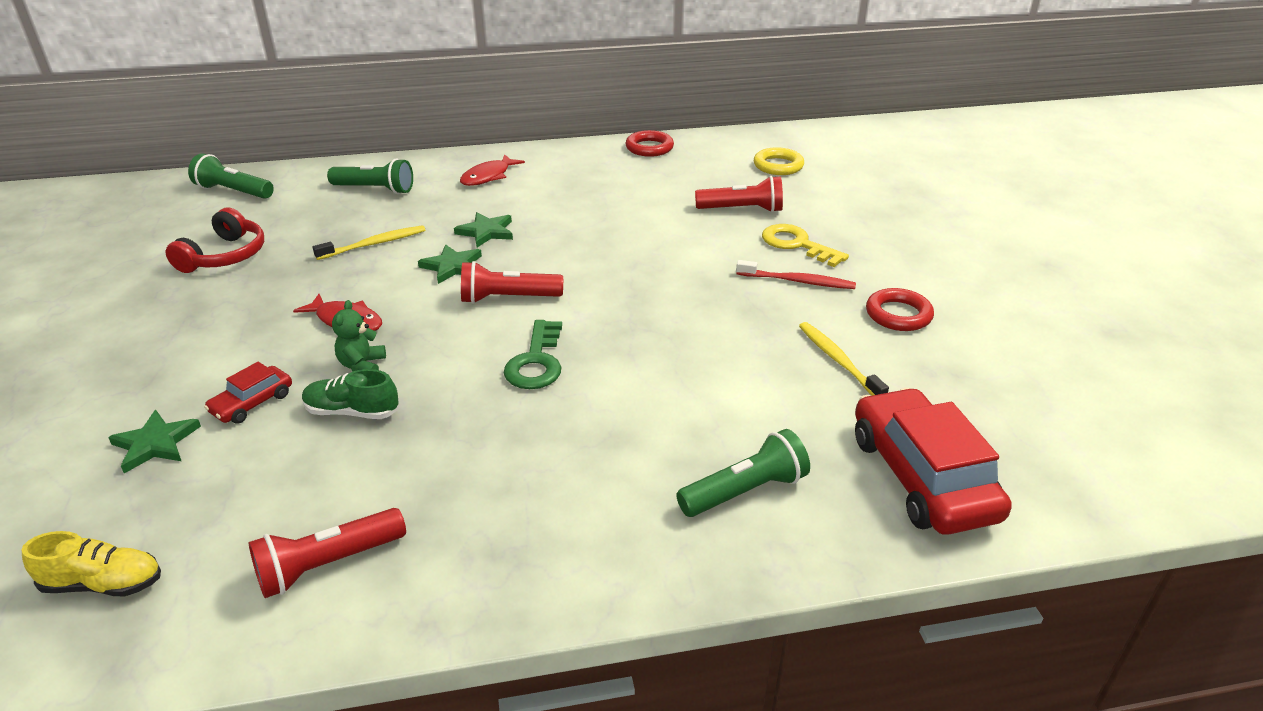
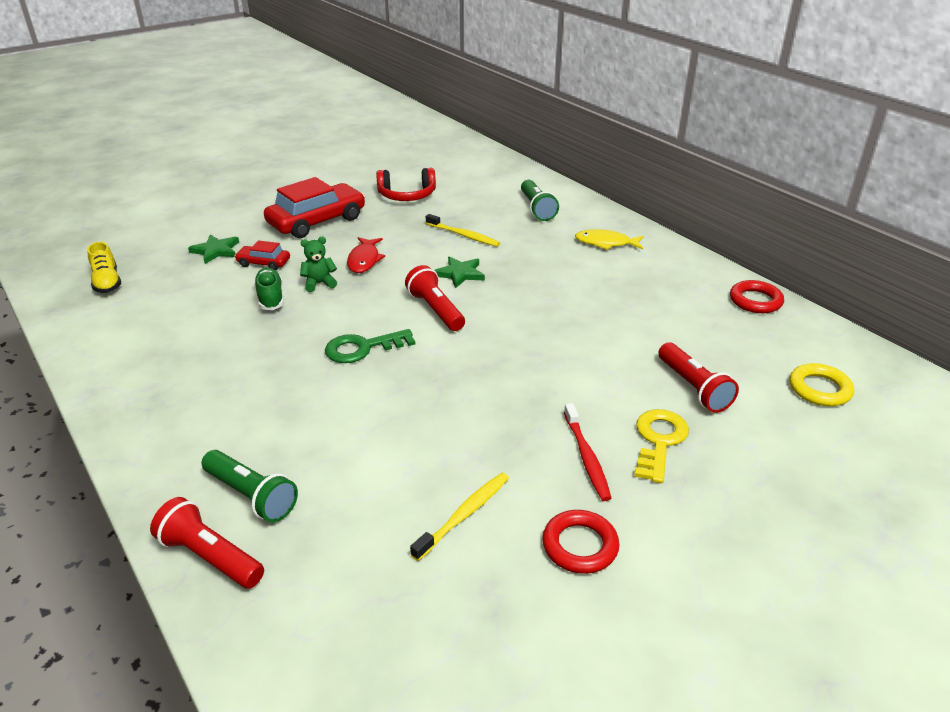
camera: 65 degrees right, 0 degrees up
(233, 191) = (484, 167): green flashlight -> none
(328, 564) = (133, 340): red flashlight -> red flashlight (210, 556)
(486, 232) = (520, 271): green star -> none
(488, 176) = (606, 243): red fish -> yellow fish
(922, 476) = (310, 609): red car -> red car (317, 221)

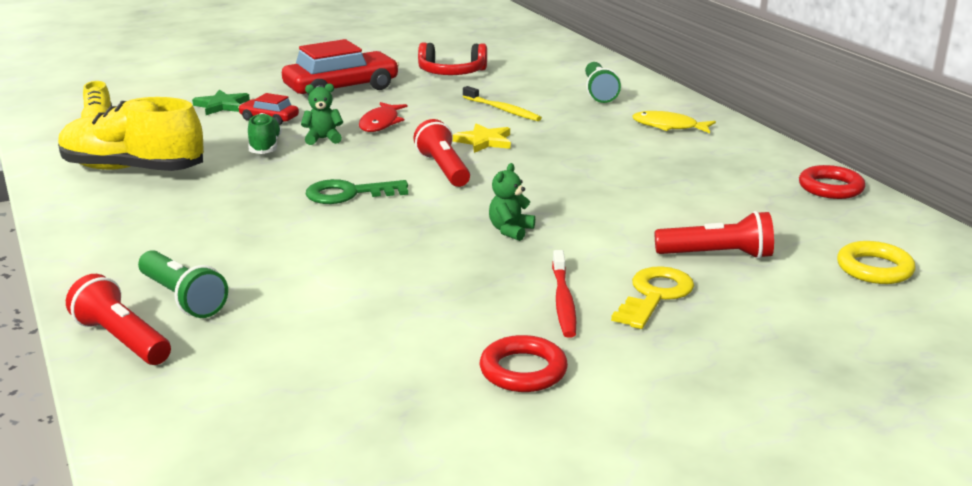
camera: 10 degrees right, 10 degrees down
(156, 338) = (133, 170): none -> yellow shoe
(460, 274) = (484, 141): green star -> yellow star
(464, 515) = (404, 334): yellow toothbrush -> none
(515, 378) = (510, 230): none -> green teddy bear
(693, 388) = (717, 255): red flashlight -> red flashlight turned 75 degrees counterclockwise

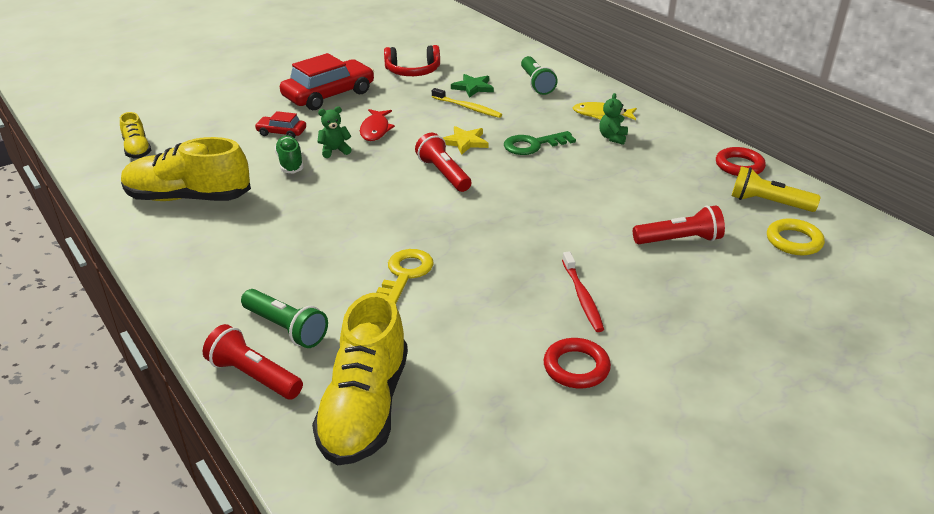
camera: 10 degrees left, 10 degrees up
(222, 105) = (236, 121): green star -> green star (473, 87)
(238, 384) = (365, 408): none -> yellow shoe
(349, 194) = (378, 206): green key -> green key (533, 145)
(510, 230) = (518, 232): green teddy bear -> green teddy bear (612, 138)
(654, 295) = (647, 284): yellow key -> yellow key (404, 275)
(855, 227) = (768, 203): none -> yellow flashlight

